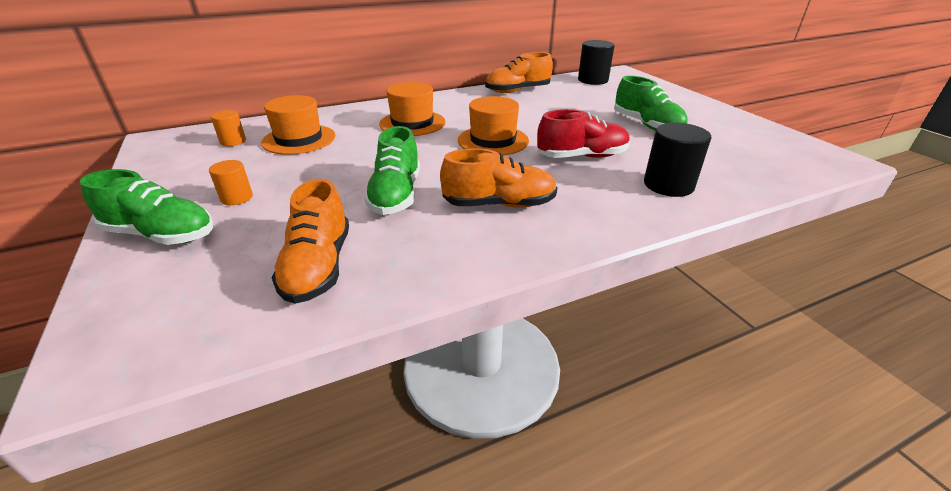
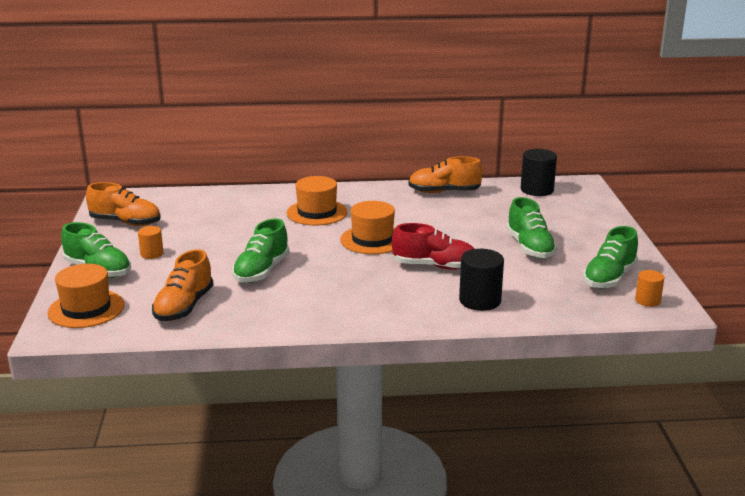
camera: 20 degrees right, 10 degrees down
(233, 141) = (165, 208): orange cylinder -> orange cylinder (647, 300)
(299, 139) = (215, 214): orange hat -> orange hat (86, 309)
(499, 204) = (331, 291): orange shoe -> orange shoe (125, 222)
(749, 141) = (609, 278): none -> green shoe

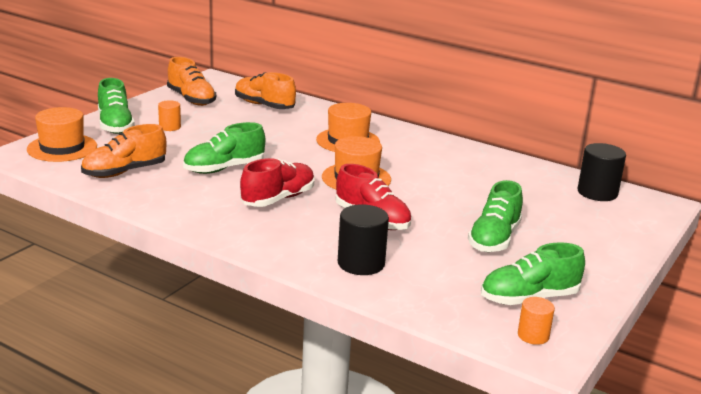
camera: 35 degrees right, 0 degrees up
(345, 278) = (278, 199): none -> red shoe
(444, 192) = (495, 163): orange shoe -> orange shoe (264, 105)

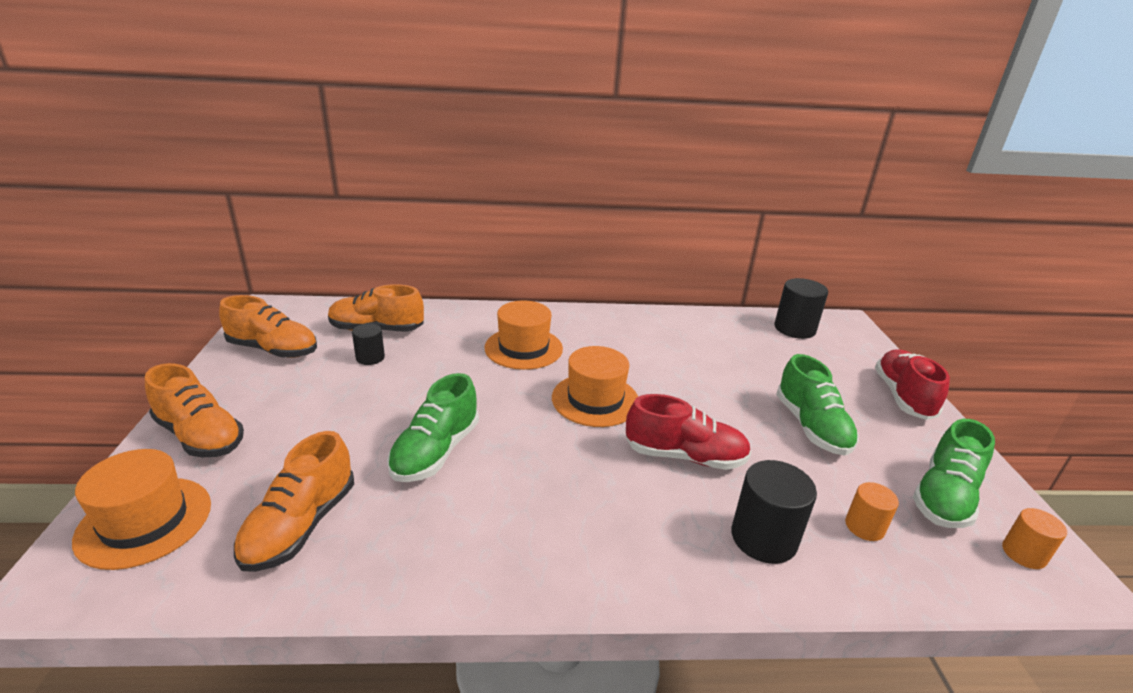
camera: 35 degrees left, 5 degrees up
(115, 125) = (200, 436): green shoe -> orange shoe
(170, 127) = (288, 408): orange cylinder -> orange cylinder (864, 527)
(242, 118) = (370, 358): none -> black cylinder
(278, 199) = (556, 474): red shoe -> red shoe (903, 397)

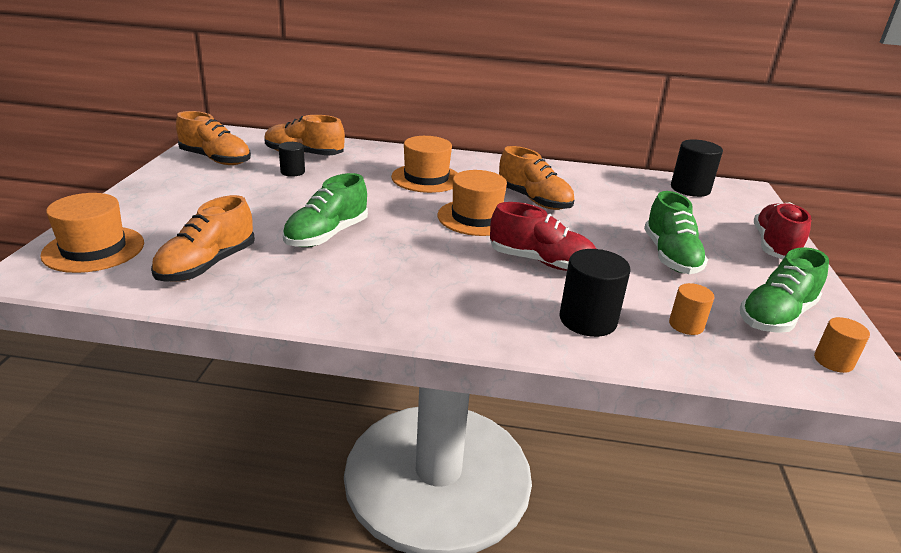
camera: 10 degrees right, 0 degrees up
(200, 436) = (145, 205): orange shoe -> orange shoe (533, 200)

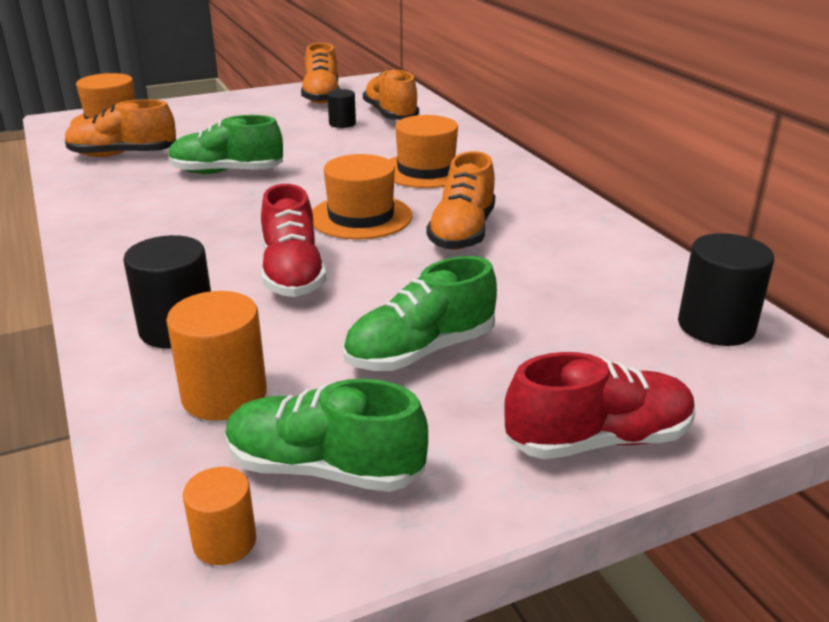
camera: 60 degrees right, 0 degrees up
(686, 325) = (224, 395): orange cylinder -> orange cylinder, size x1.68

